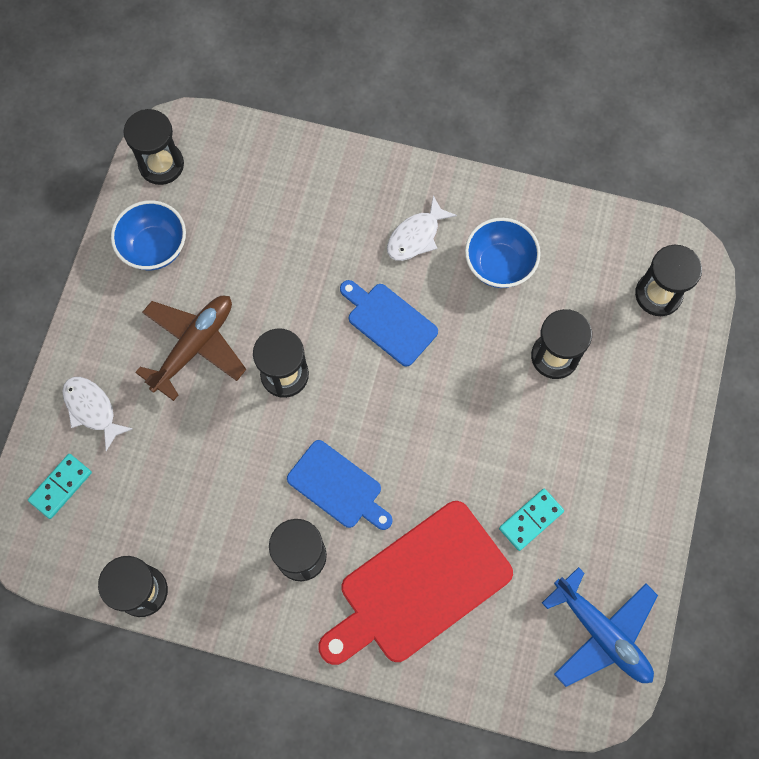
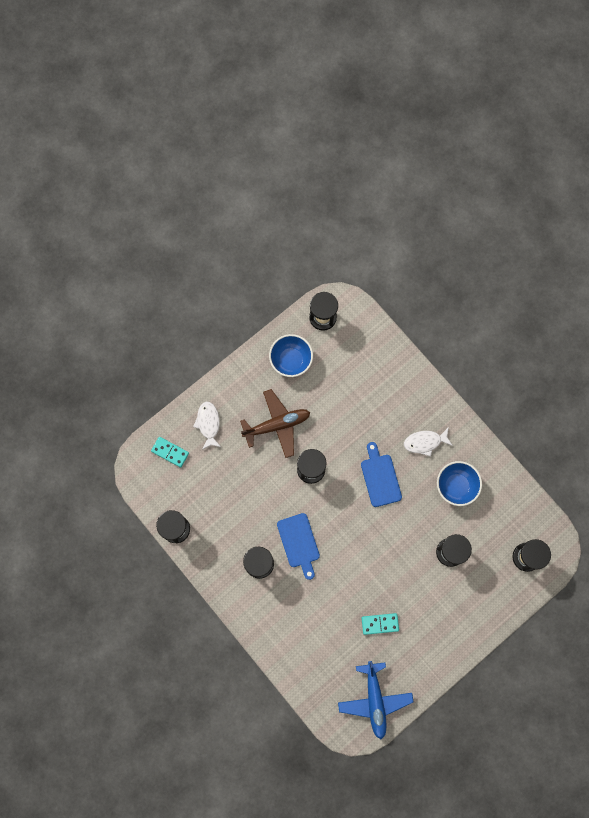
camera: 35 degrees right, 5 degrees up
(60, 486) = (170, 452): turquoise domino -> turquoise domino turned 45 degrees clockwise
(418, 586) = (304, 617): red cutting board -> none

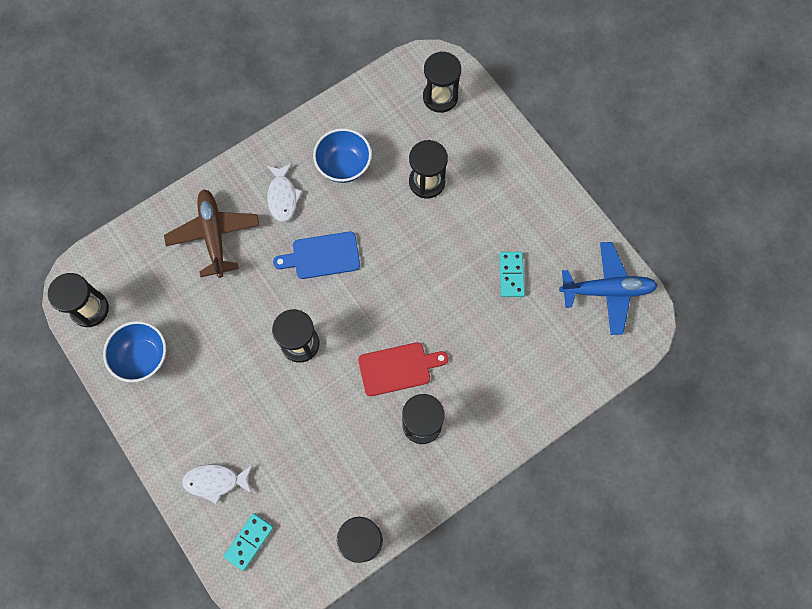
camera: 85 degrees left, 5 degrees down
(277, 425) = (232, 384): brown plane -> brown plane (214, 235)
(299, 543) = (398, 368): blue cutting board -> red cutting board

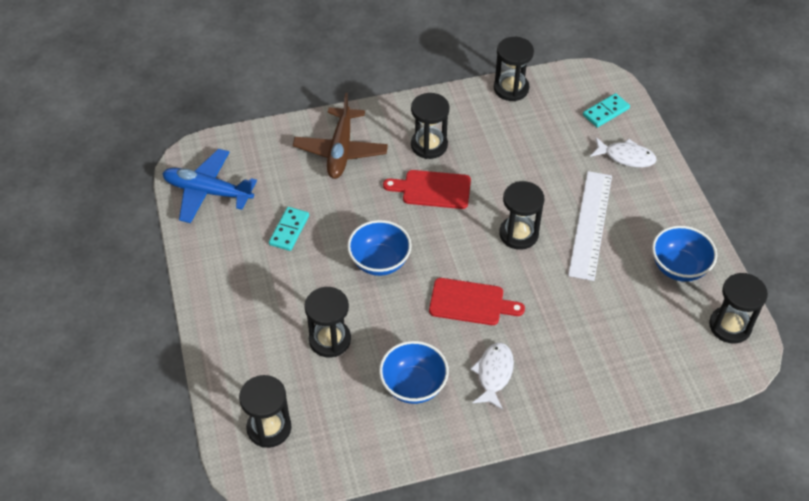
camera: 160 degrees left, 20 degrees down
(214, 235) = (581, 357): brown plane -> brown plane (340, 150)
(234, 379) = (590, 224): none -> white ruler
(322, 256) = (470, 302): blue cutting board -> red cutting board
(416, 270) = (379, 262): none -> blue bowl

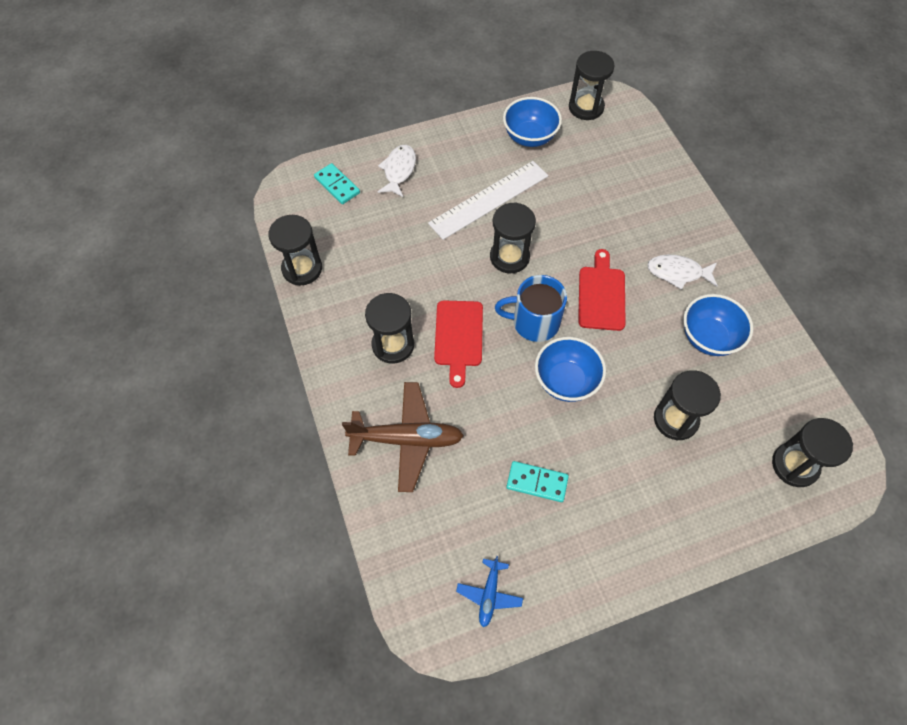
camera: 95 degrees left, 10 degrees up
(208, 192) = (489, 594): blue plane -> blue plane, size x0.52
(443, 245) = (534, 322): none -> blue mug
(590, 224) = (489, 199): white ruler -> white ruler turned 45 degrees counterclockwise

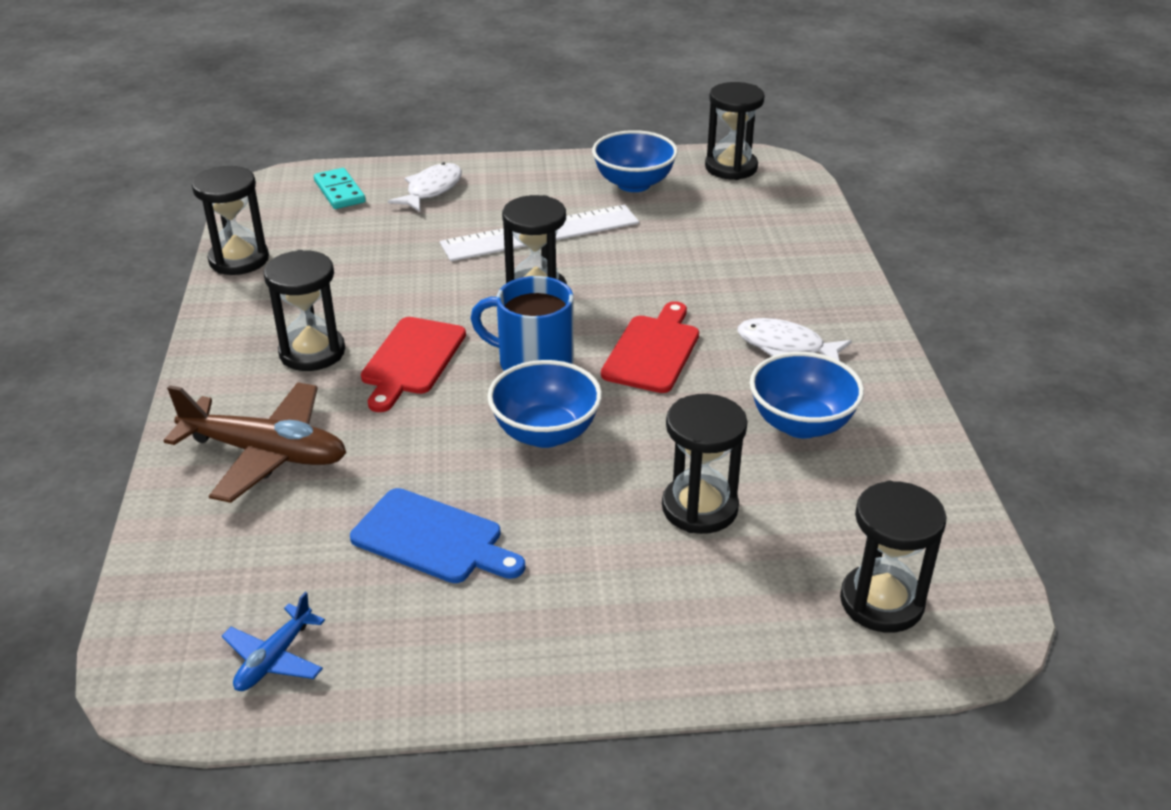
camera: 15 degrees right, 25 degrees down
(537, 482) = (433, 539): turquoise domino -> blue cutting board

